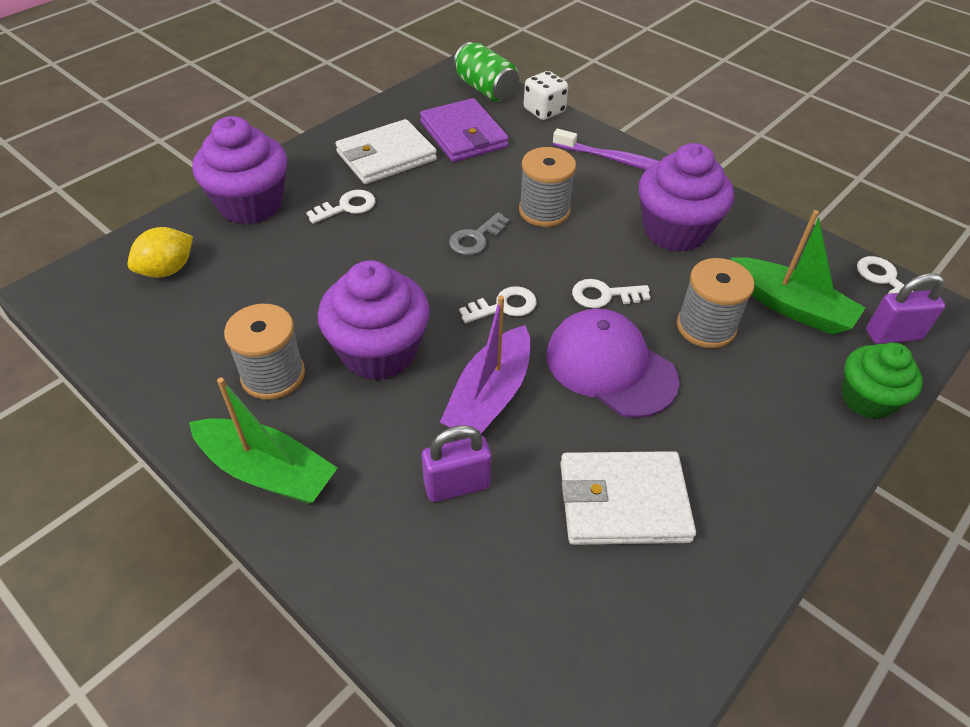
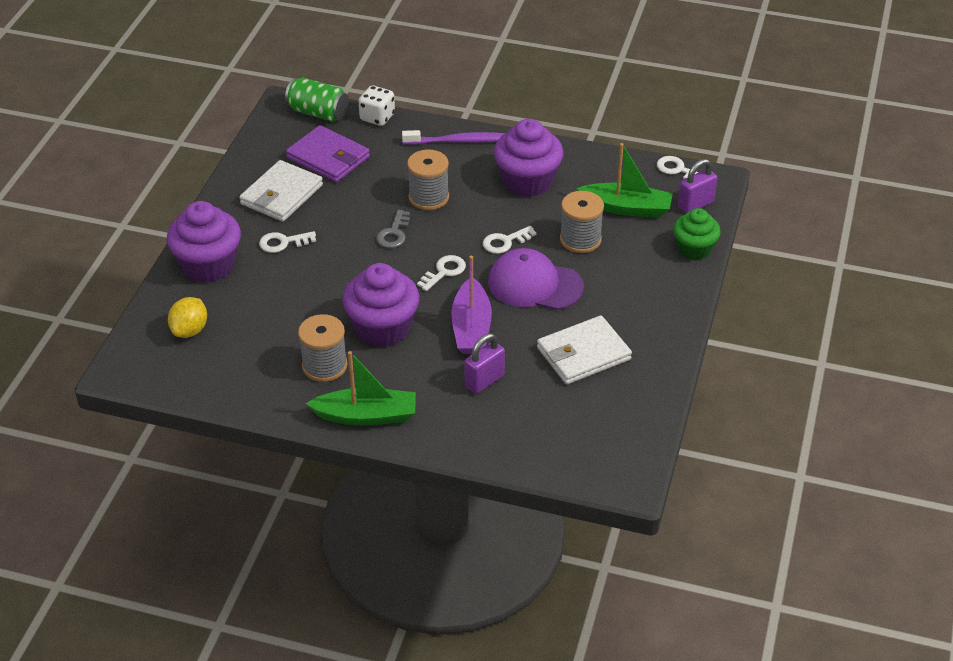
camera: 25 degrees left, 5 degrees down
(347, 207) = (283, 242): white key -> white key turned 135 degrees counterclockwise

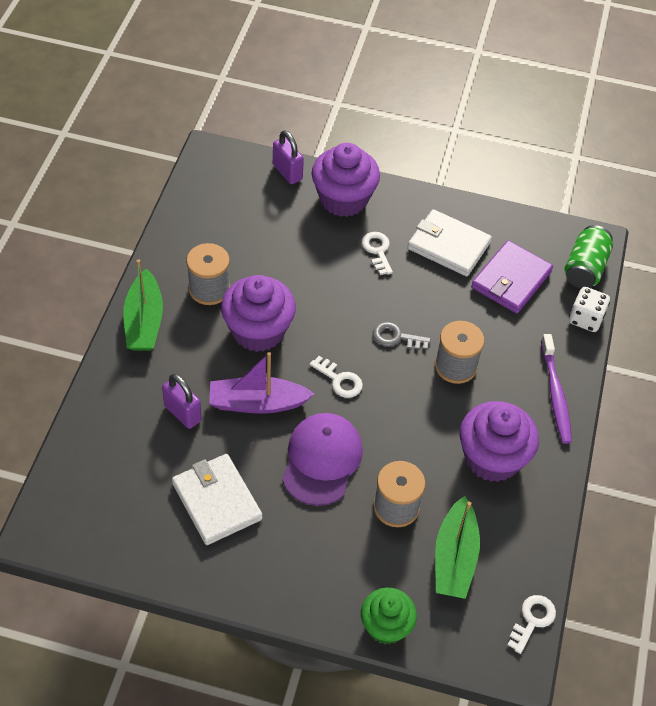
camera: 85 degrees right, 10 degrees up
(190, 330) = (258, 193): yellow lemon -> none
(505, 242) = (388, 434): white key -> none
(695, 205) = (467, 635): purple padlock -> purple padlock (287, 172)

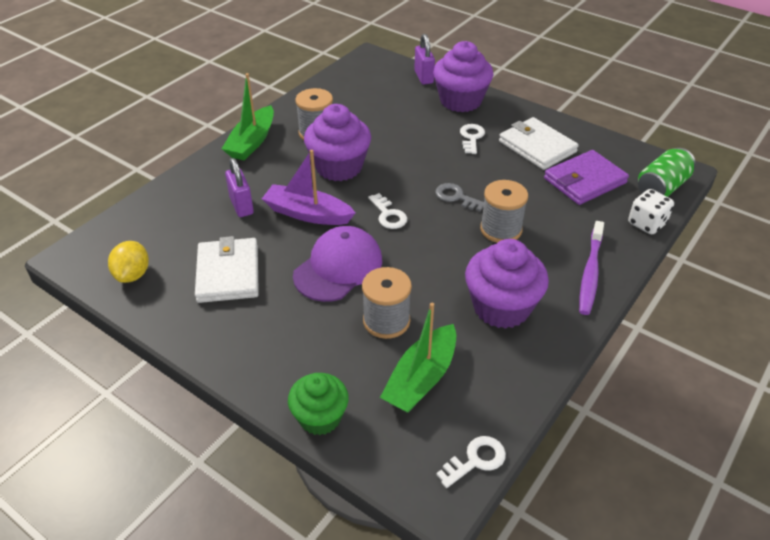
camera: 25 degrees right, 10 degrees down
(120, 534) = (133, 274): none -> yellow lemon

